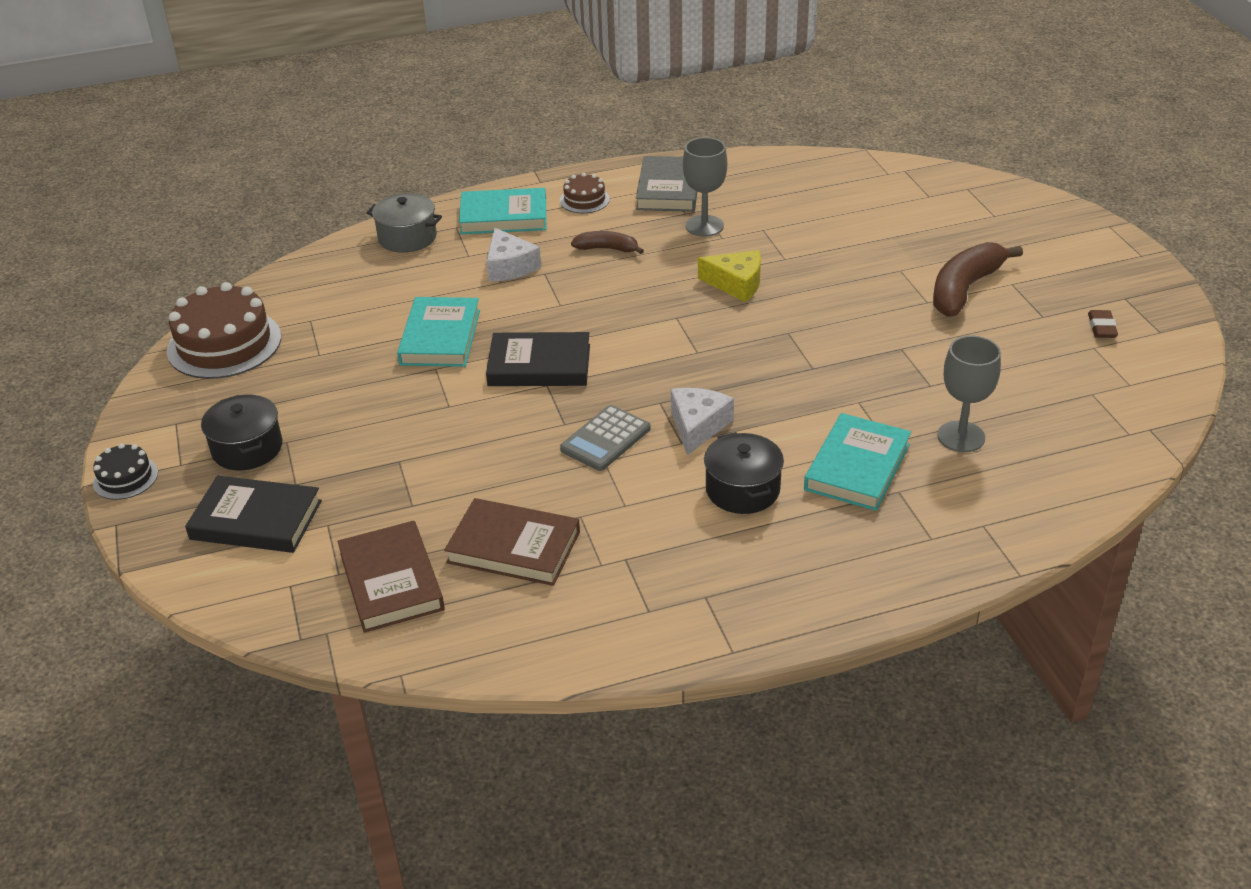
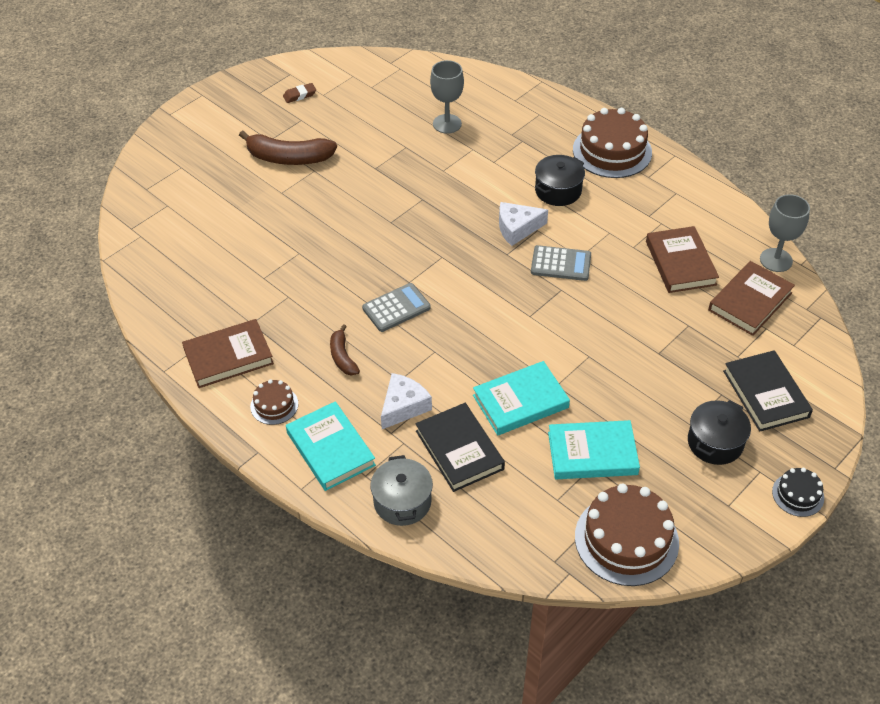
camera: 120 degrees left, 10 degrees up
(539, 365) = (512, 329): black book -> black book (459, 450)
(644, 298) = (396, 308): none -> grey calculator
(668, 189) = (228, 356): grey book -> brown book
(704, 226) = (276, 312): grey goblet -> grey goblet (776, 260)
(736, 284) = (348, 266): yellow cheese -> none
(790, 582) = (612, 151): none -> brown cake
(857, 467) = (503, 154): turquoise book -> turquoise book (592, 453)

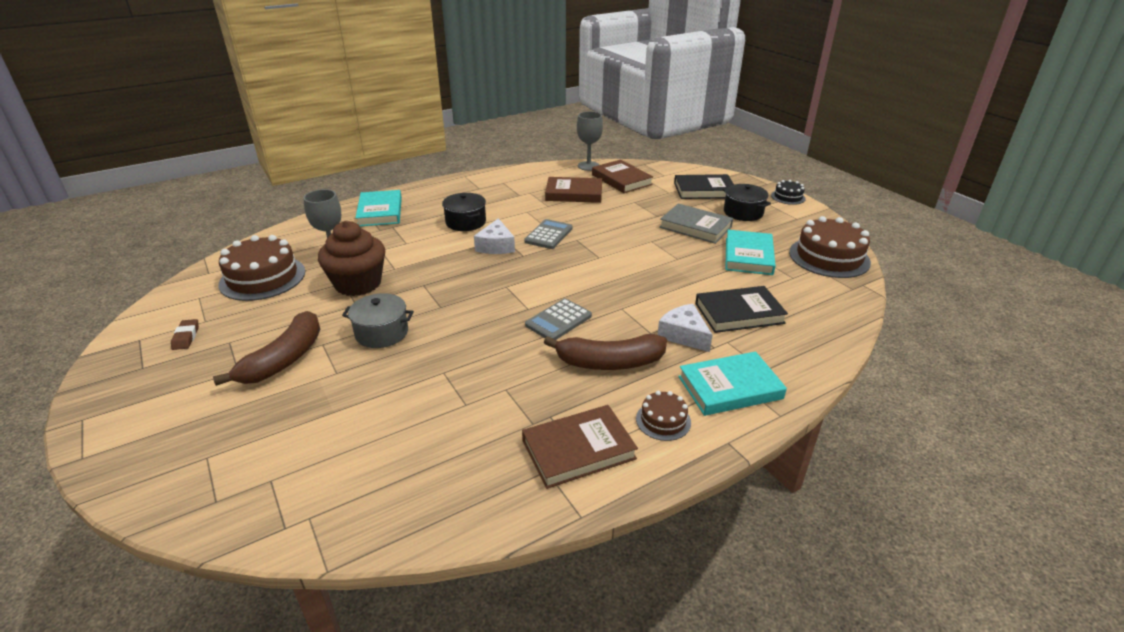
camera: 75 degrees left, 15 degrees down
(228, 356) = (578, 449): brown book -> brown book turned 75 degrees clockwise
(342, 357) = (609, 362): brown banana -> brown banana, size x1.80
(396, 308) = (558, 320): grey calculator -> grey calculator turned 120 degrees counterclockwise
(402, 501) = (796, 352): grey pot -> grey pot (381, 333)
(408, 157) = (358, 283): none -> brown cupcake
(520, 401) = (691, 276): turquoise book -> turquoise book (380, 212)
(612, 151) = (440, 195): brown cake -> brown cake (262, 278)
(646, 394) = (695, 227): none -> grey book

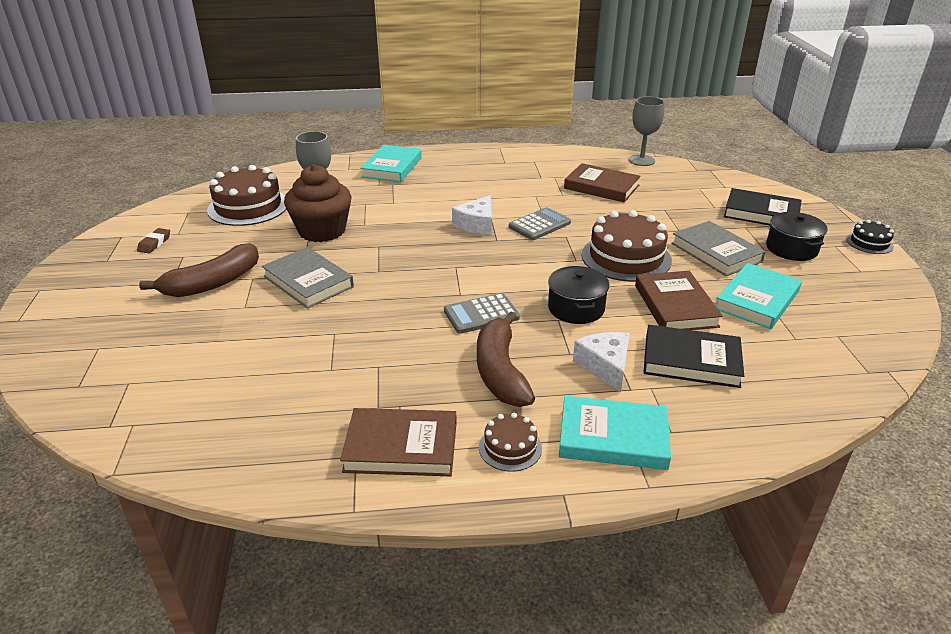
camera: 25 degrees right, 0 degrees up
(381, 333) = (308, 281): grey pot -> grey book
(465, 222) = (465, 194): black pot -> black pot (576, 308)
(609, 362) = (500, 371): brown banana -> brown banana turned 60 degrees clockwise
(621, 180) = (668, 182): brown book -> brown book (675, 306)
(829, 257) = (866, 327): brown cake -> brown cake (626, 257)

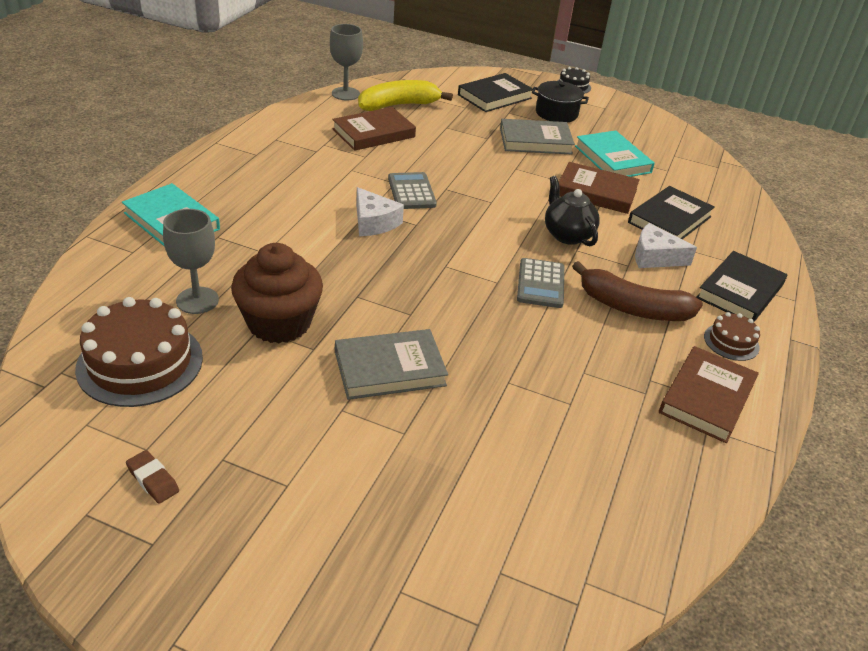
camera: 65 degrees left, 5 degrees up
(212, 283) = (324, 447): brown banana -> none
(576, 308) = (567, 235): black pot -> black teapot
(613, 438) = (740, 291): turquoise book -> black book
(626, 257) = (508, 179): brown cake -> none
(662, 182) = (399, 105): none -> yellow banana

